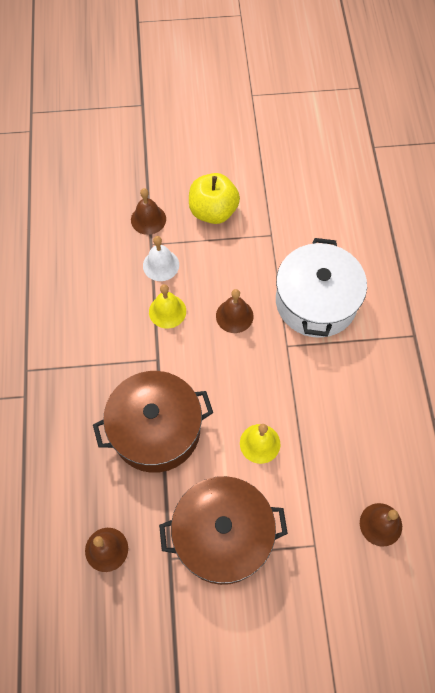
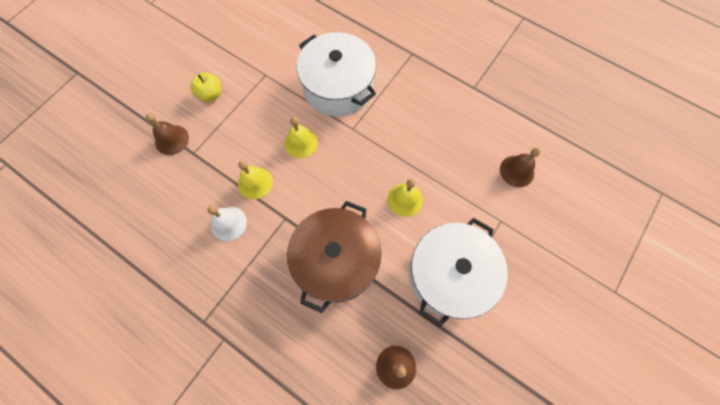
camera: 50 degrees left, 5 degrees up
(161, 265) = (216, 159): white bell -> white bell (228, 223)
(213, 211) = (211, 94): yellow apple -> yellow apple, size x0.62
(223, 535) = (449, 275): brown pot -> white pot
(234, 316) = (300, 143): brown bell -> yellow bell

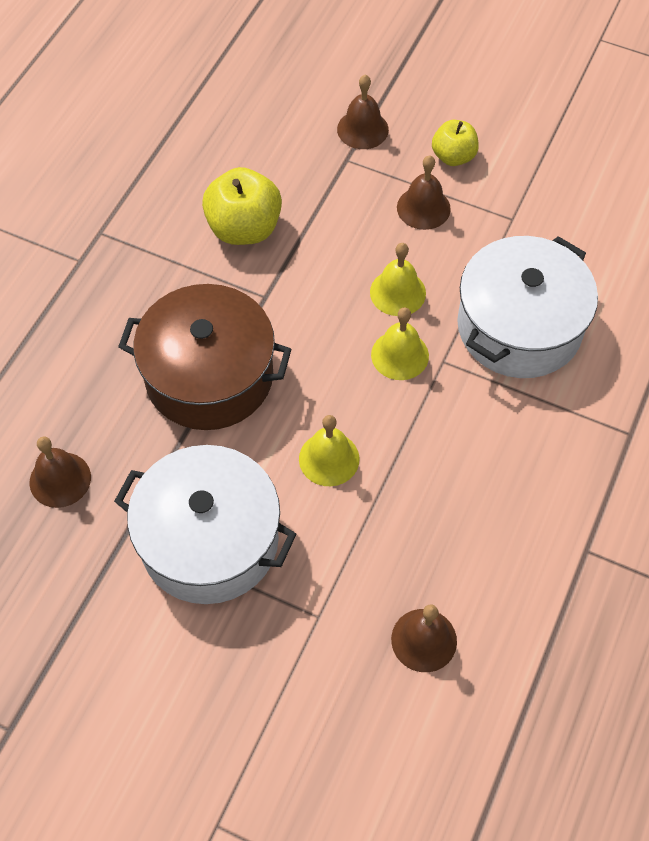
camera: 80 degrees right, 10 degrees down
(228, 223) = (244, 228): white bell -> yellow apple
(244, 118) = (423, 208): none -> brown bell
(255, 183) = (315, 247): yellow bell -> yellow bell (400, 355)

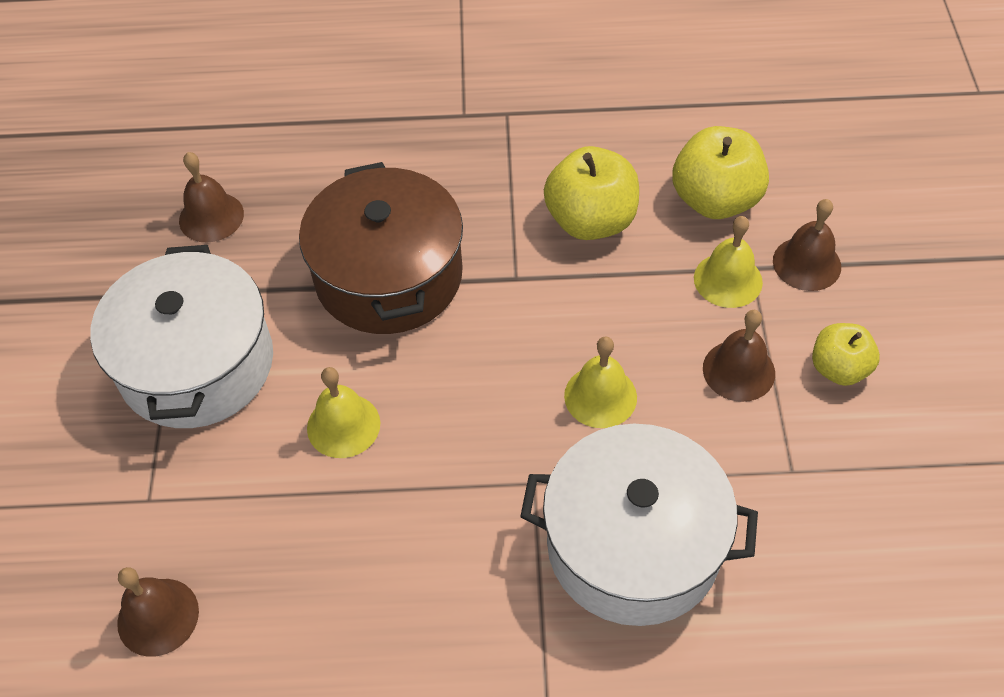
camera: 65 degrees right, 5 degrees down
(276, 150) = (715, 200): none -> yellow apple
(400, 355) = (516, 435): yellow bell -> yellow bell (728, 280)

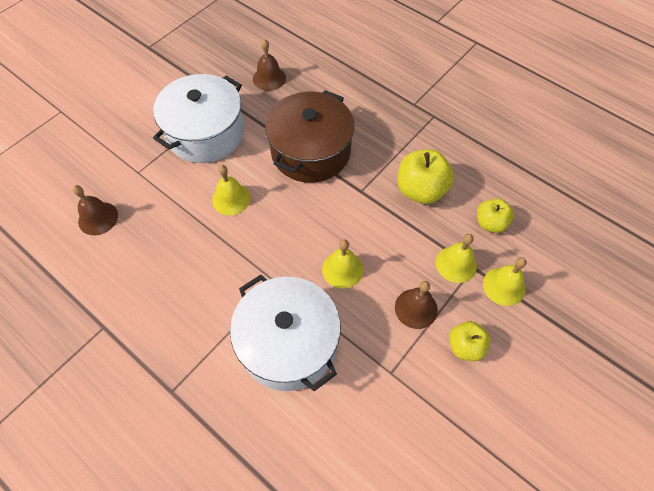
camera: 40 degrees right, 5 degrees up
(715, 200) = (490, 223): yellow apple -> yellow apple, size x0.62
(806, 263) = (504, 286): brown bell -> yellow bell

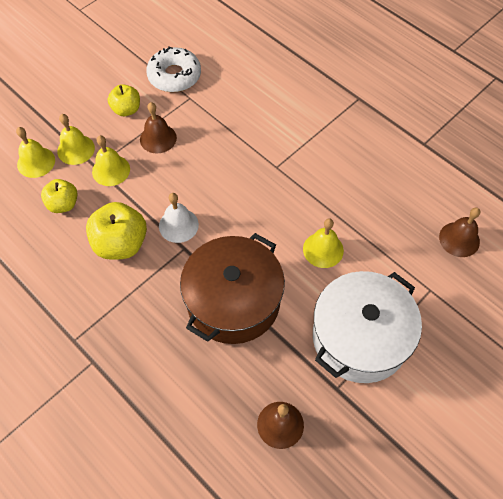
camera: 175 degrees left, 0 degrees up
(288, 343) = (268, 122): white pot -> none
(342, 269) = (216, 173): yellow bell -> yellow bell (36, 162)
(371, 211) = (178, 225): none -> white bell
(419, 409) = (174, 76): none -> white donut

